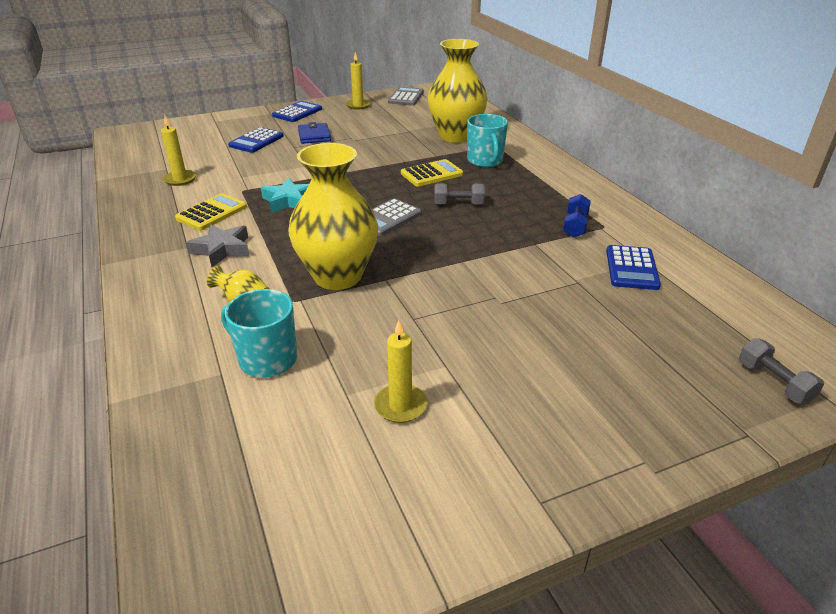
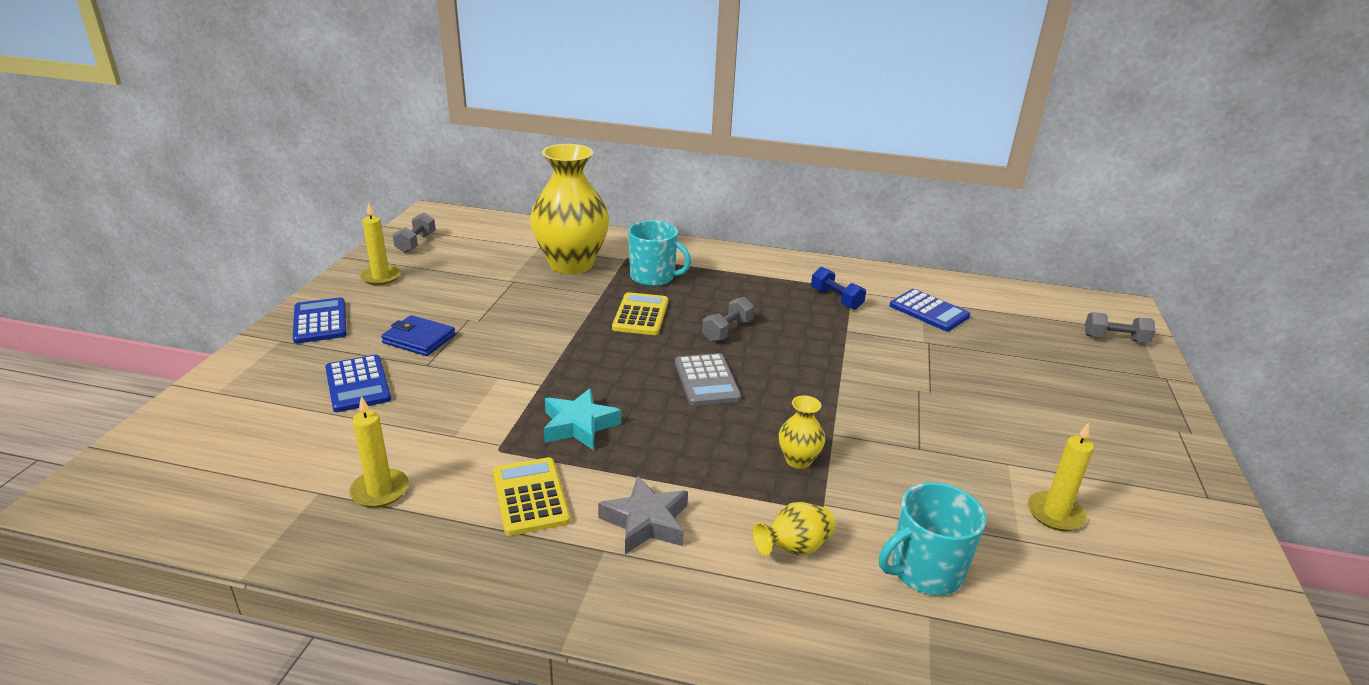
camera: 55 degrees left, 5 degrees down
(338, 276) = (798, 460): yellow vase -> yellow vase, size x0.42
(406, 97) = (416, 243): grey calculator -> grey dumbbell

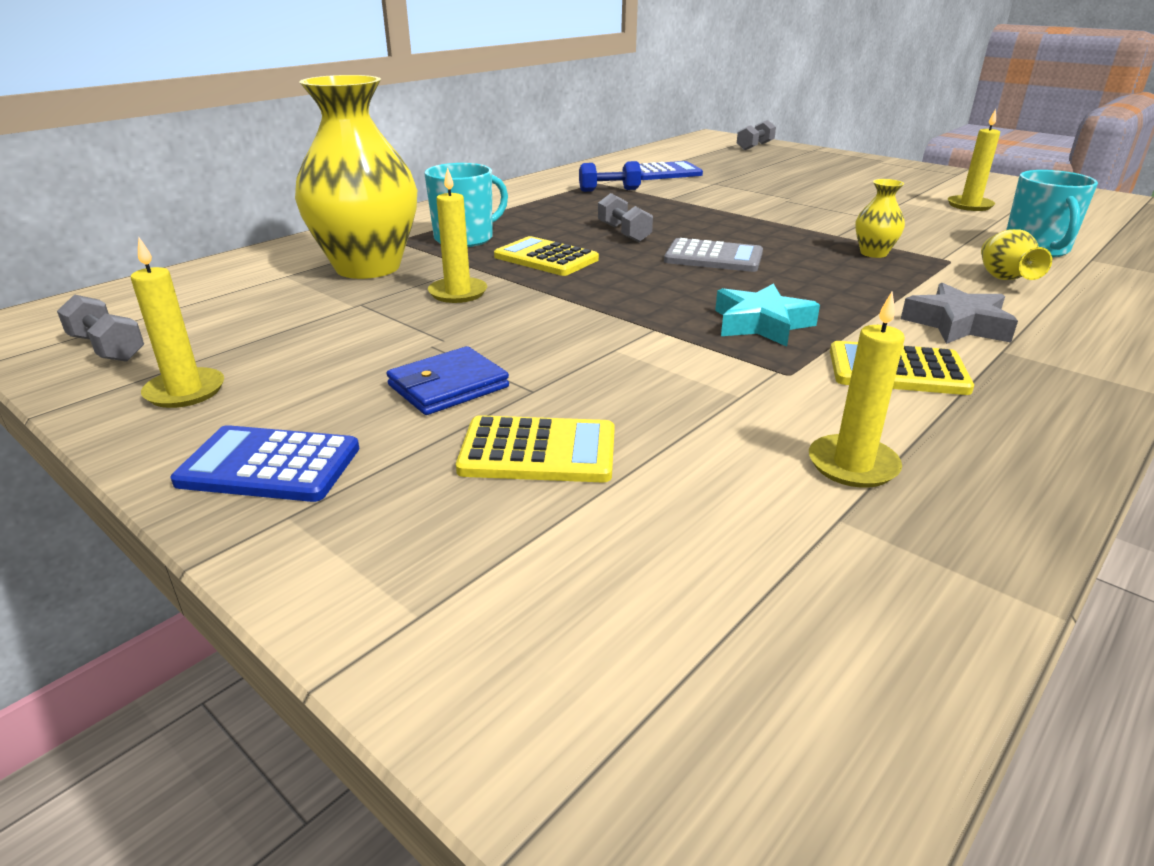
camera: 60 degrees left, 0 degrees up
(357, 384) = (538, 451): blue calculator -> yellow calculator
(551, 303) = (458, 293): none -> yellow candle

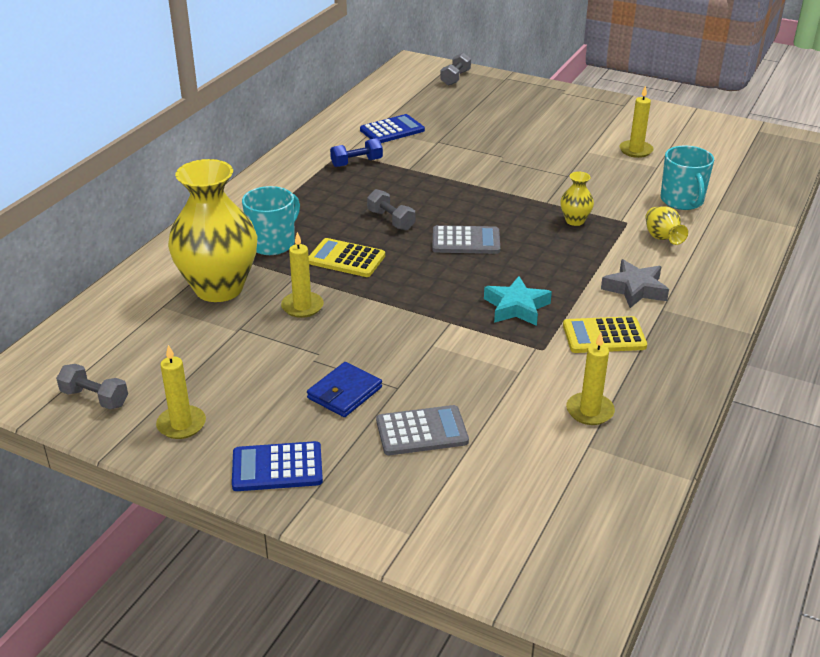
camera: 15 degrees left, 5 degrees up
(538, 451) = (422, 431): yellow calculator -> grey calculator

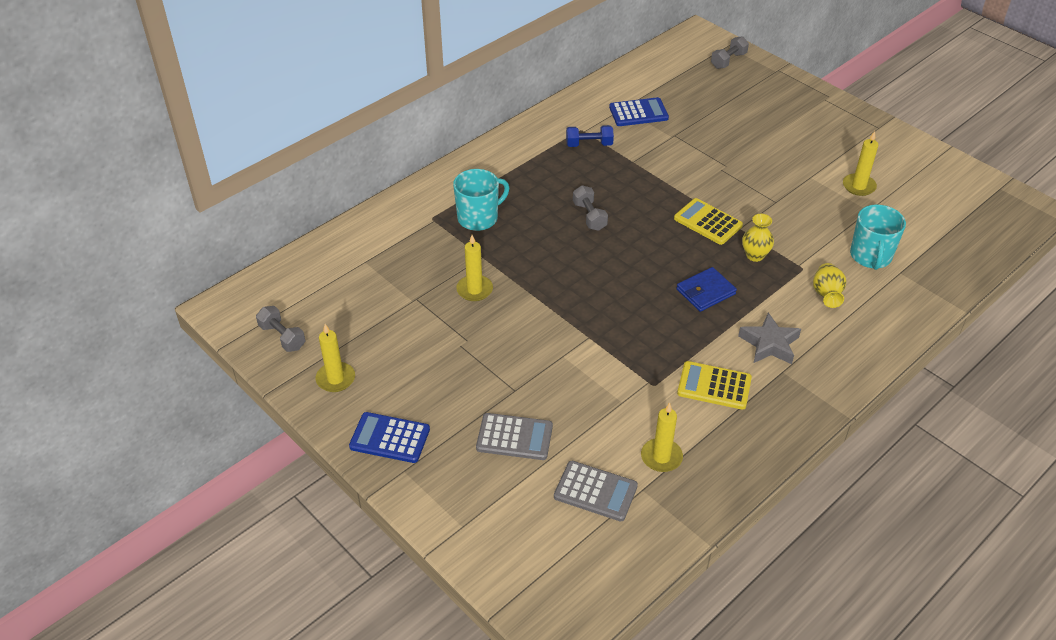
camera: 20 degrees right, 10 degrees up
(219, 288) = (416, 254): yellow vase -> none
(344, 393) = (471, 384): blue wallet -> blue wallet (705, 292)
(346, 259) = (532, 249): yellow calculator -> yellow calculator (708, 222)
(466, 241) = (644, 255): grey calculator -> grey calculator (595, 491)
(516, 307) = (653, 336): turquoise star -> none

